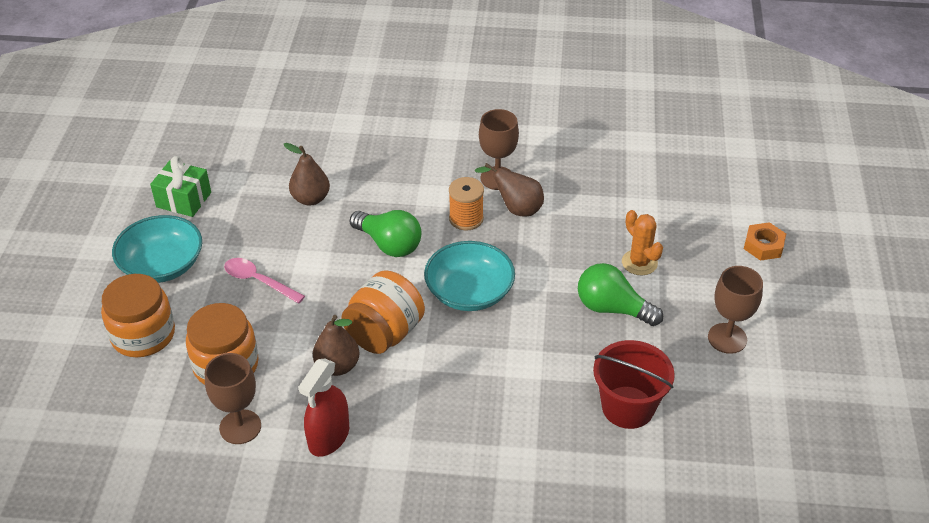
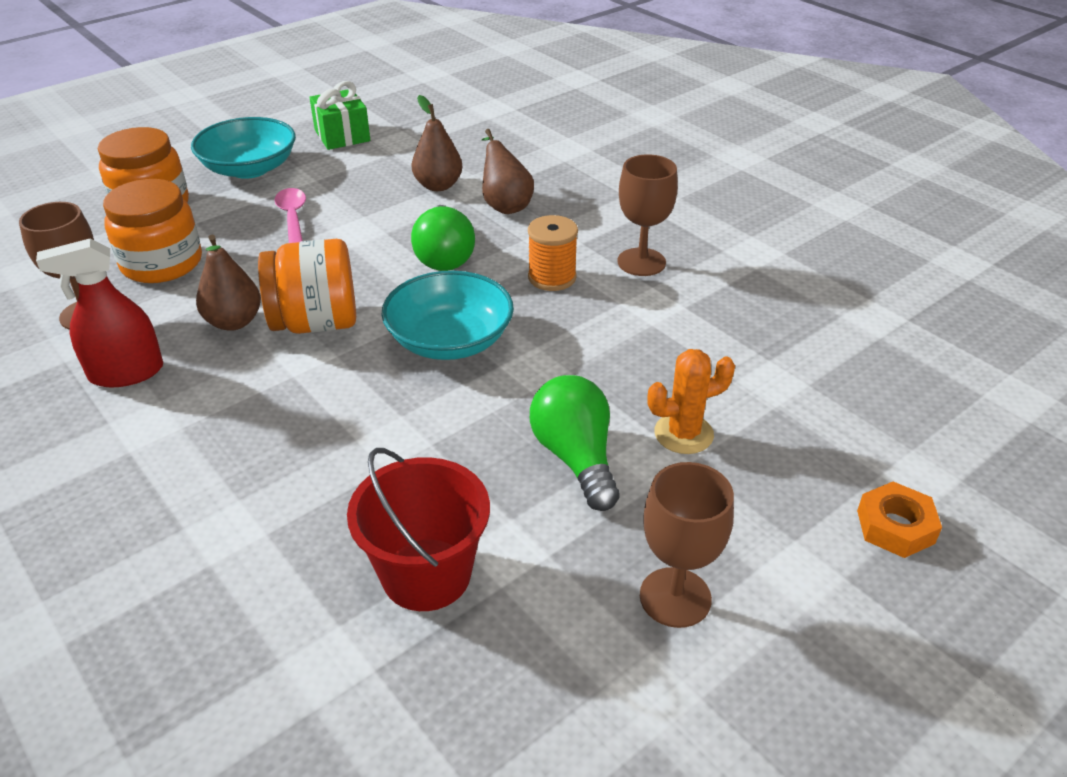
camera: 45 degrees right, 5 degrees down
(516, 209) = (619, 298): brown pear -> brown pear (505, 205)
(639, 263) = (683, 434): orange cactus -> orange cactus turned 60 degrees clockwise

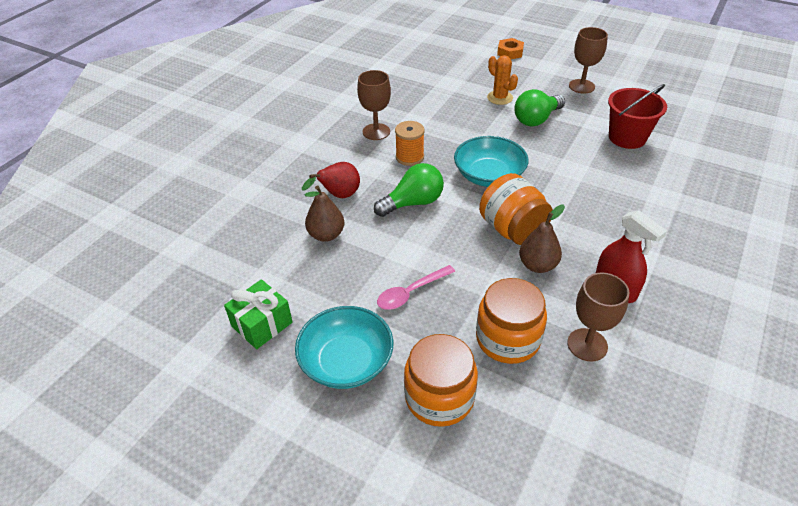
camera: 110 degrees left, 5 degrees up
(505, 205) = (339, 196): brown pear -> red pear

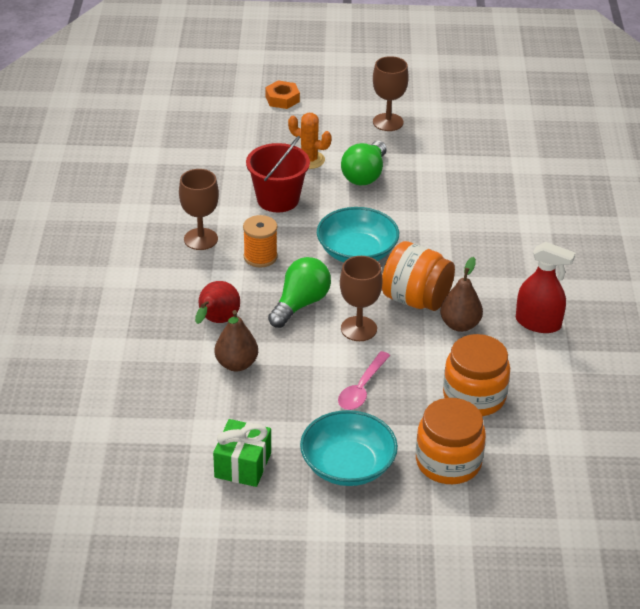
camera: 30 degrees left, 5 degrees down
(587, 345) = (542, 377): brown goblet -> brown goblet (358, 329)
(627, 137) = (467, 170): red bucket -> red bucket (278, 199)

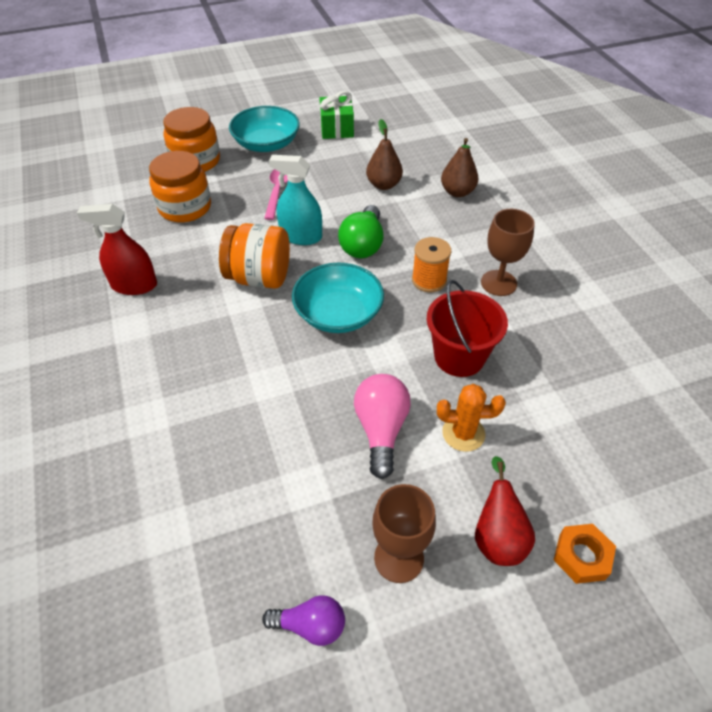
camera: 160 degrees right, 10 degrees up
(217, 321) = (422, 211): red pear -> red pear (497, 537)
(358, 329) = (301, 236): brown goblet -> turquoise spray bottle
(365, 175) = (381, 430): green light bulb -> pink light bulb
(450, 113) = (310, 625): none -> purple light bulb
(460, 325) = (210, 264): brown pear -> brown pear (457, 192)

